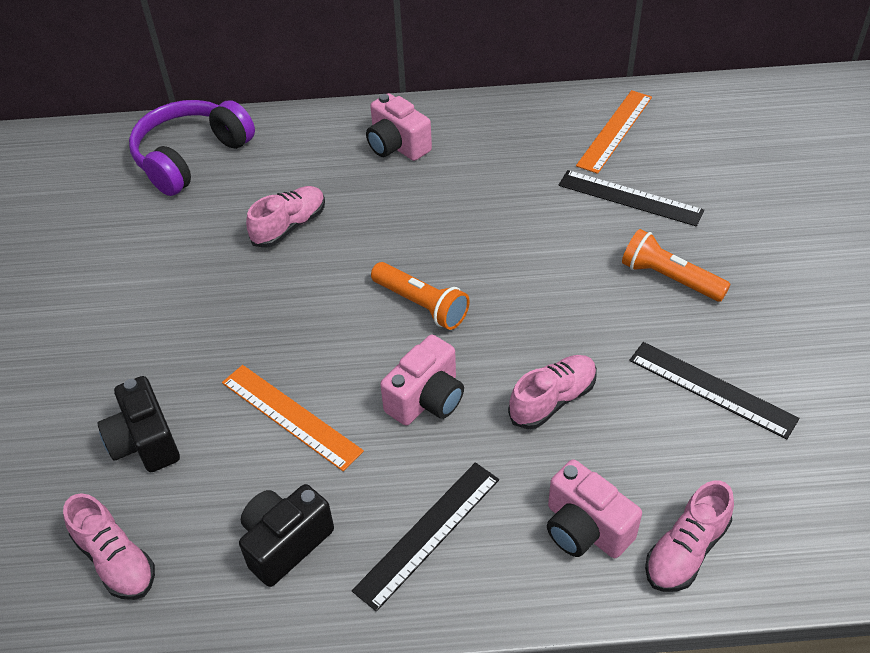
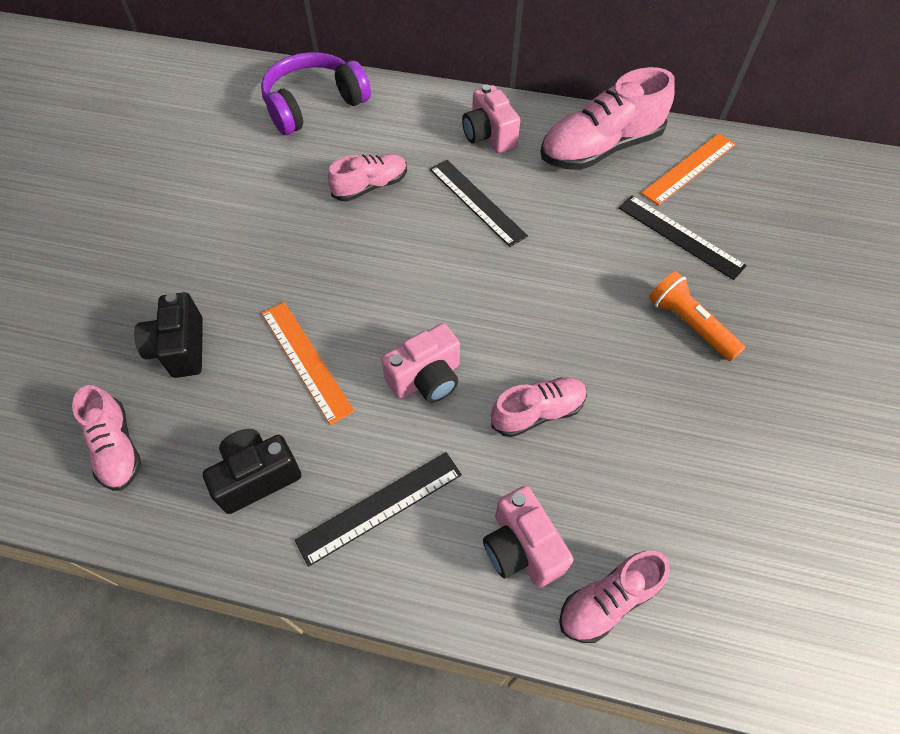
camera: 15 degrees right, 10 degrees up
(421, 305) = (455, 288): orange flashlight -> none
(518, 132) = (600, 149): none -> pink shoe
(711, 389) = (690, 446): black ruler -> black ruler (476, 202)

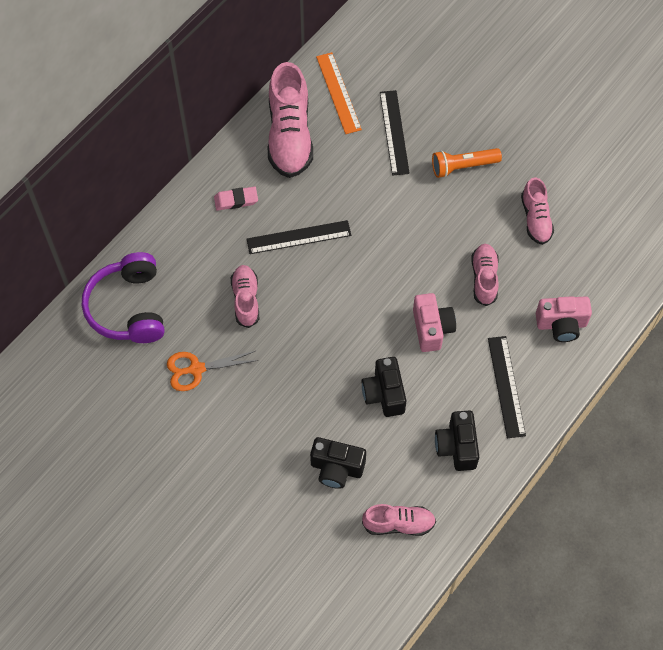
camera: 65 degrees left, 5 degrees up
(265, 178) = (196, 369): none -> orange scissors
(305, 360) = (384, 394): orange ruler -> black camera
(488, 136) = (236, 200): pink camera -> pink eraser
(608, 601) = (606, 297): pink shoe -> pink shoe (535, 219)
(680, 236) = (394, 132): black ruler -> black ruler turned 75 degrees counterclockwise

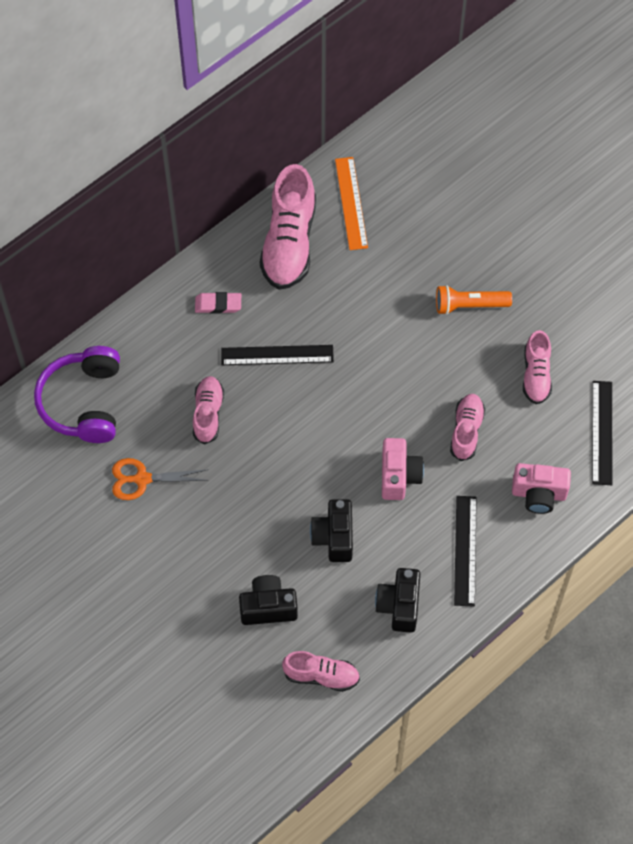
camera: 10 degrees right, 0 degrees up
(336, 468) = (268, 607): black camera -> black camera turned 150 degrees clockwise
(394, 132) = (402, 256): black ruler -> black ruler (601, 432)

